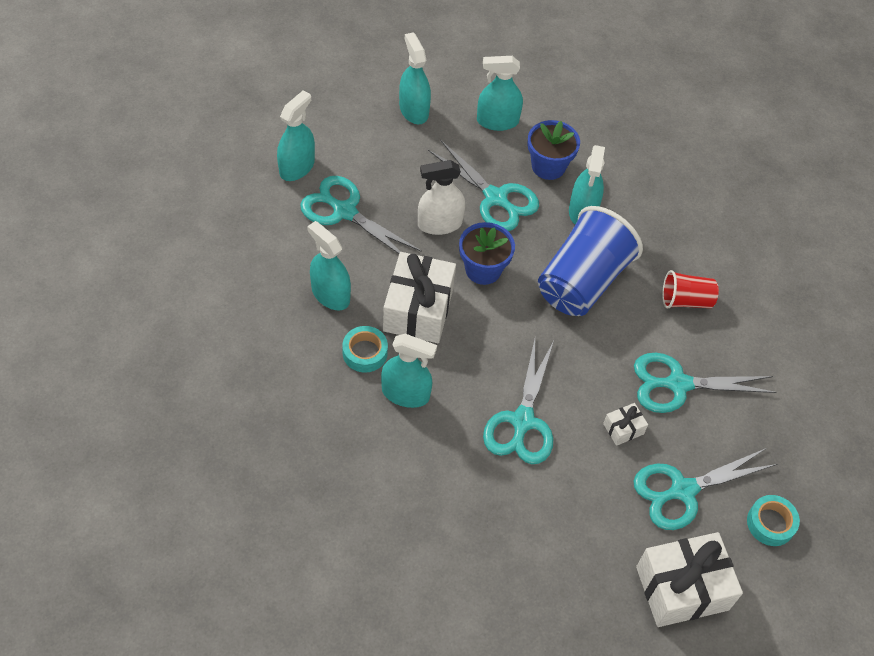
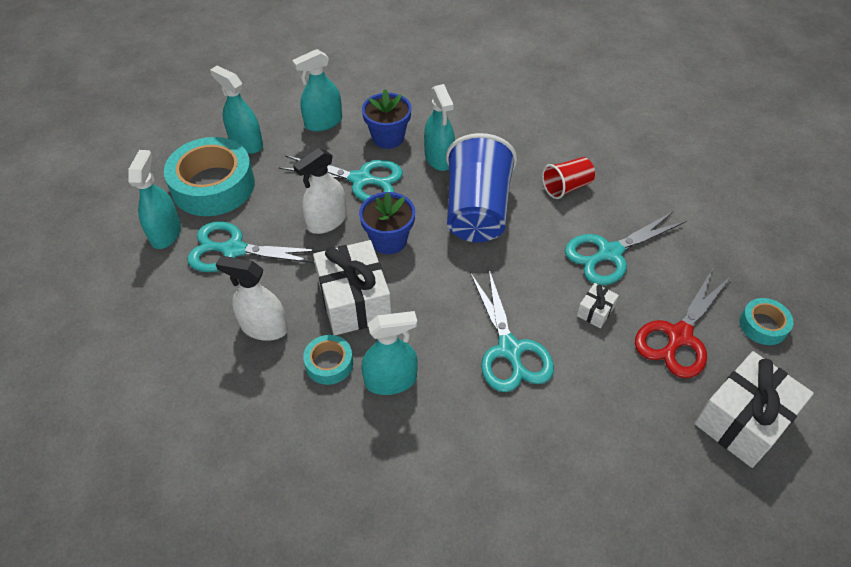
camera: 25 degrees left, 5 degrees down
(330, 294) = (264, 327): turquoise spray bottle -> white spray bottle
(361, 140) = (213, 186): none -> turquoise tape
(683, 490) = (679, 336): turquoise scissors -> red scissors

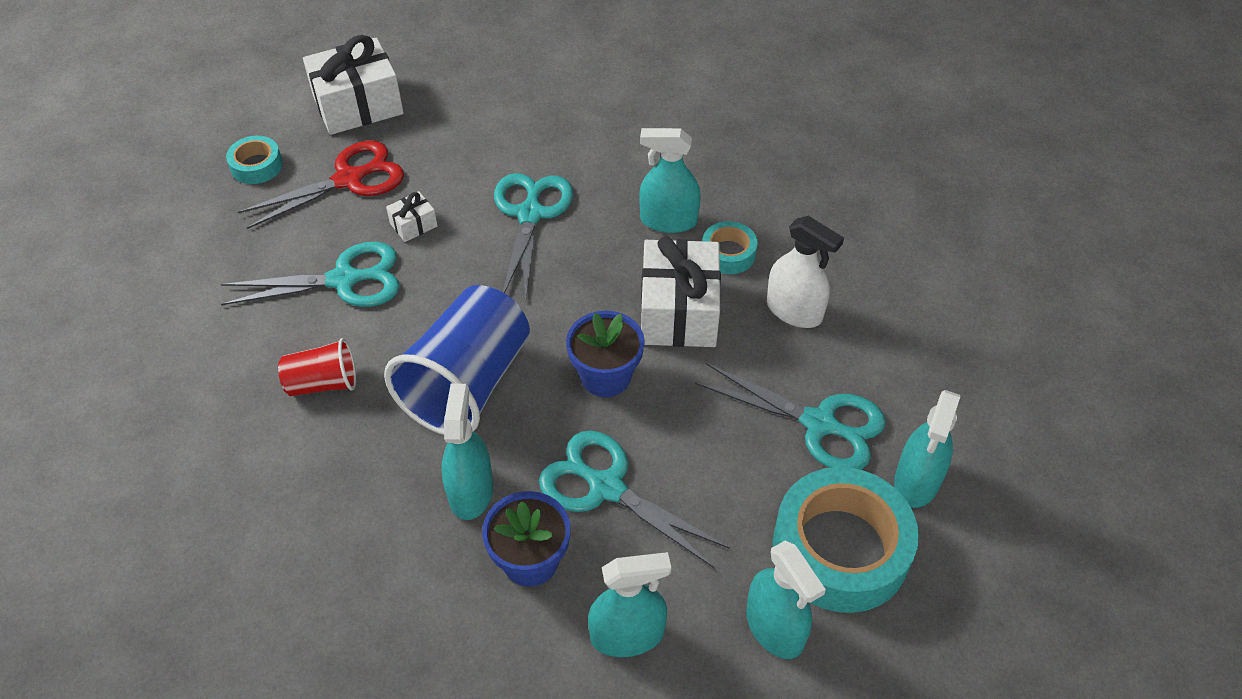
camera: 160 degrees left, 0 degrees up
(327, 221) = (680, 430): white spray bottle -> none

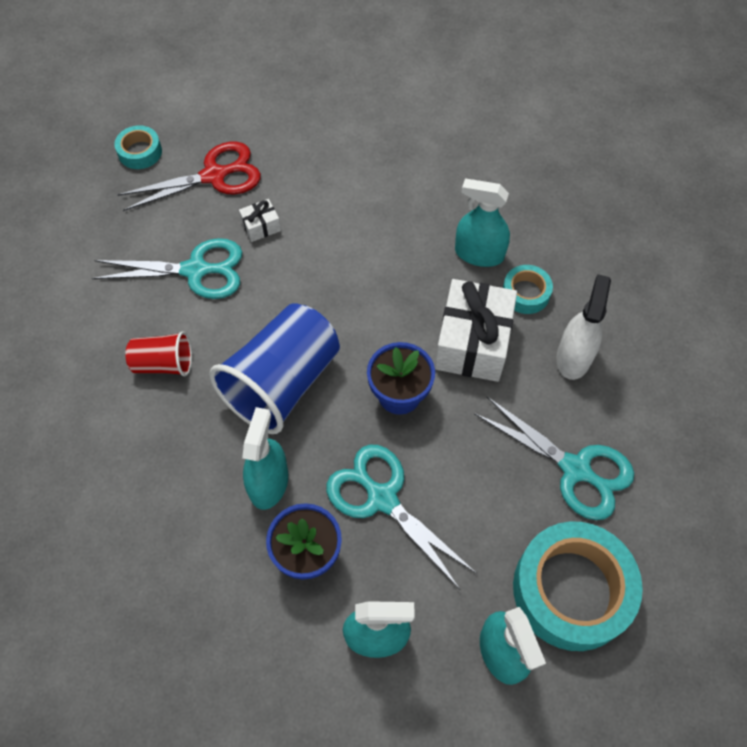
camera: 10 degrees right, 10 degrees up
(358, 105) = (232, 105): white gift -> none
(530, 215) = (361, 231): turquoise scissors -> none
(794, 311) = (573, 357): white spray bottle -> white spray bottle turned 120 degrees counterclockwise
(916, 481) = (651, 537): turquoise spray bottle -> none

